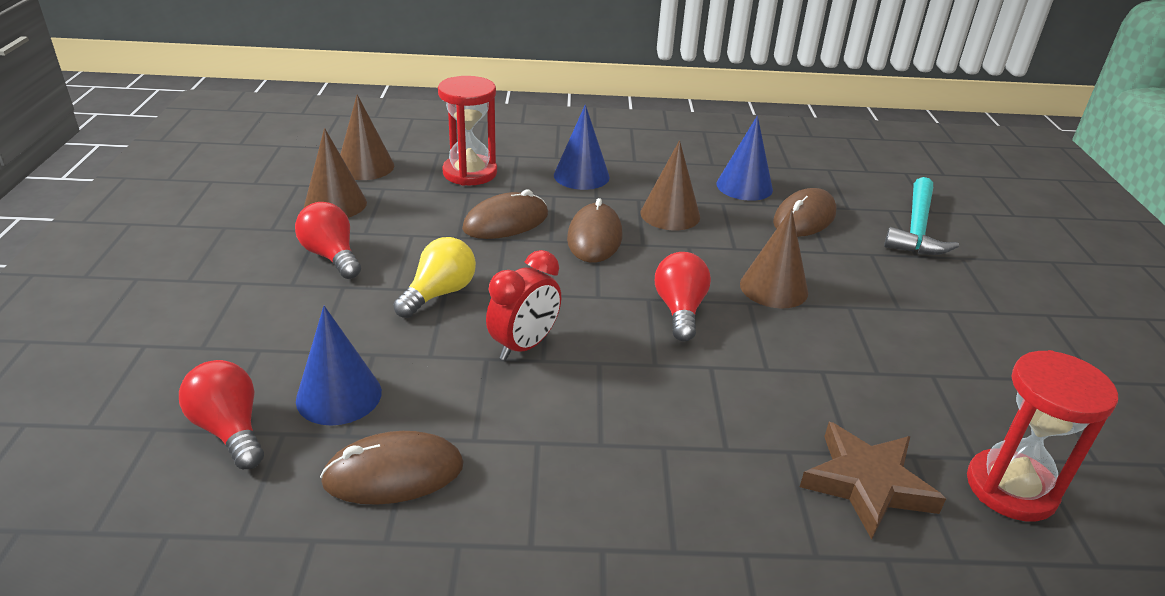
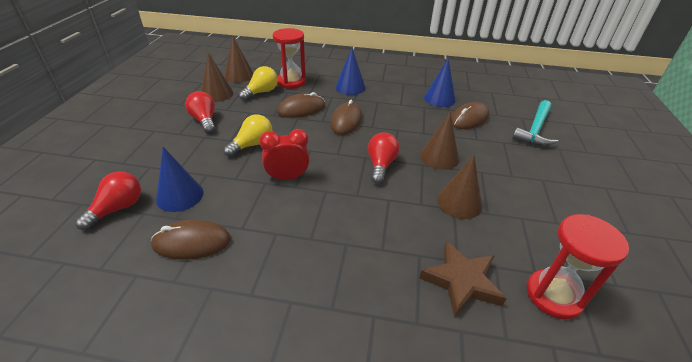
camera: 10 degrees right, 5 degrees up
(230, 429) = (118, 208): red light bulb -> red light bulb turned 60 degrees clockwise
(420, 196) = (261, 92): none -> yellow light bulb
(524, 346) = (287, 178): red clock -> red clock turned 150 degrees counterclockwise
(670, 214) = (392, 111): brown cone -> brown cone (459, 202)

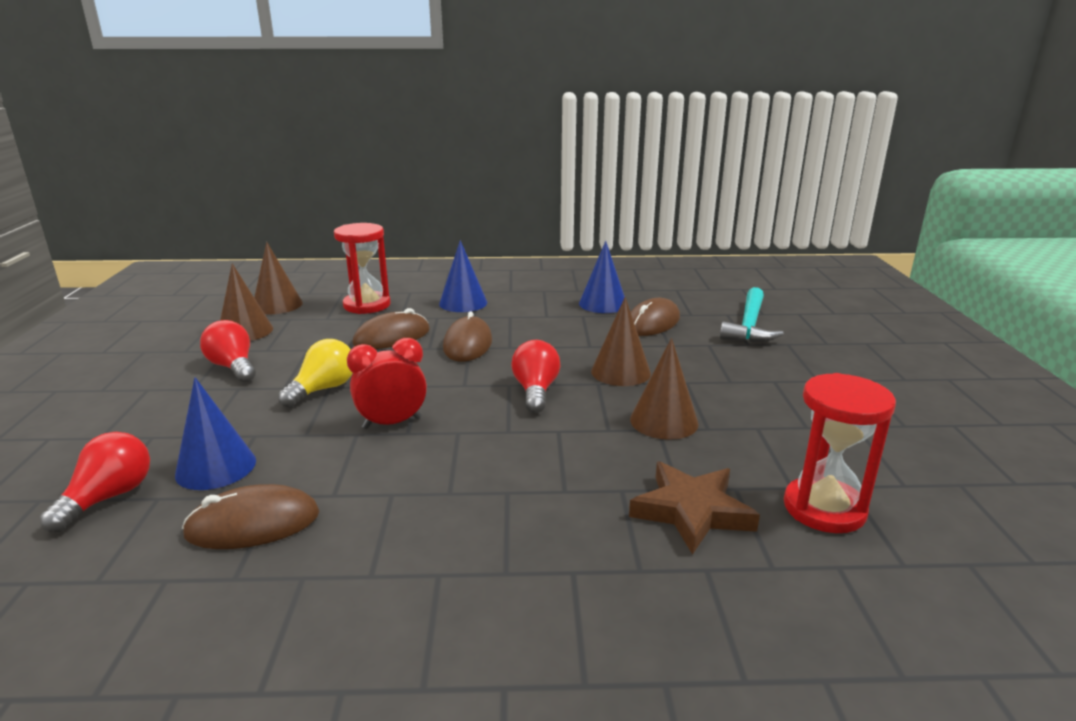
camera: 10 degrees left, 15 degrees down
(261, 92) = (320, 322): yellow light bulb -> none

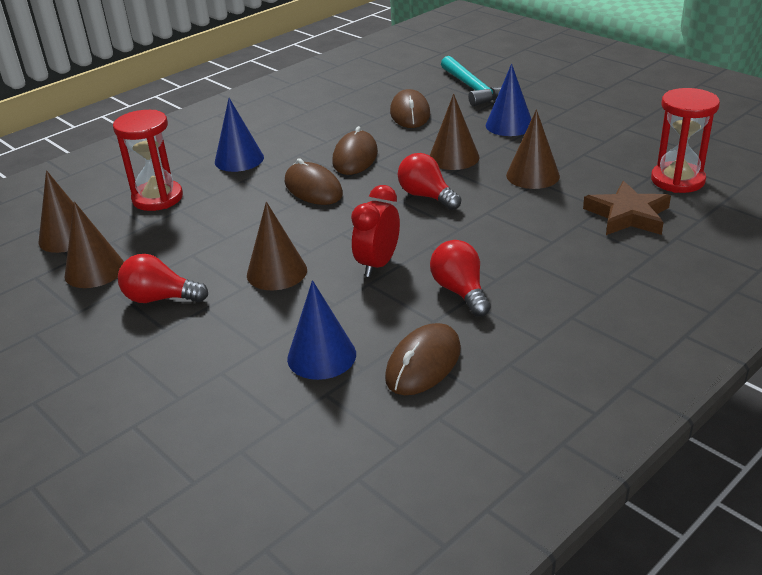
camera: 40 degrees left, 10 degrees up
(109, 497) = (291, 416): red light bulb -> red light bulb (460, 291)
(323, 389) = (277, 272): yellow light bulb -> brown cone
(392, 337) = (241, 211): brown mouse -> brown mouse (355, 157)
(603, 304) = (349, 113): blue cone -> blue cone (509, 125)

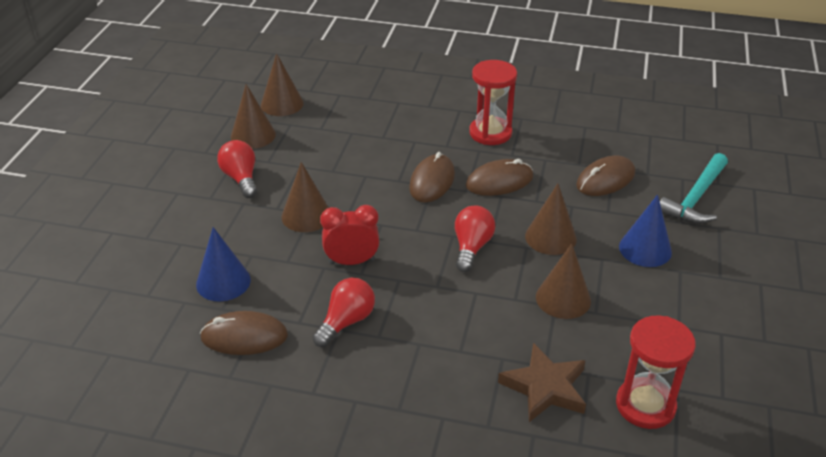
camera: 55 degrees right, 5 degrees up
(157, 198) = (357, 116): red hourglass -> red hourglass (490, 133)
(239, 159) = (442, 125): blue cone -> none

